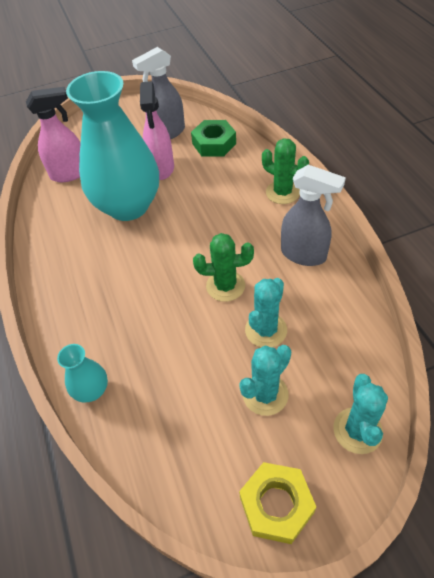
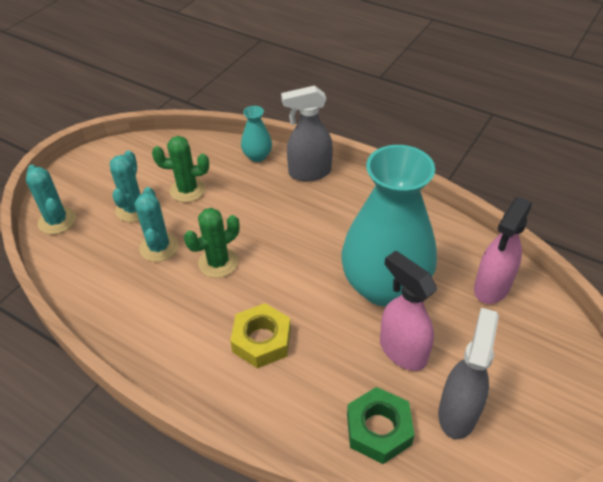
camera: 140 degrees right, 5 degrees down
(276, 505) = (96, 166): yellow nut -> yellow nut (261, 340)
(282, 192) = (231, 397): green cactus -> green cactus (187, 190)
(304, 255) = (161, 329): grey spray bottle -> grey spray bottle (309, 172)

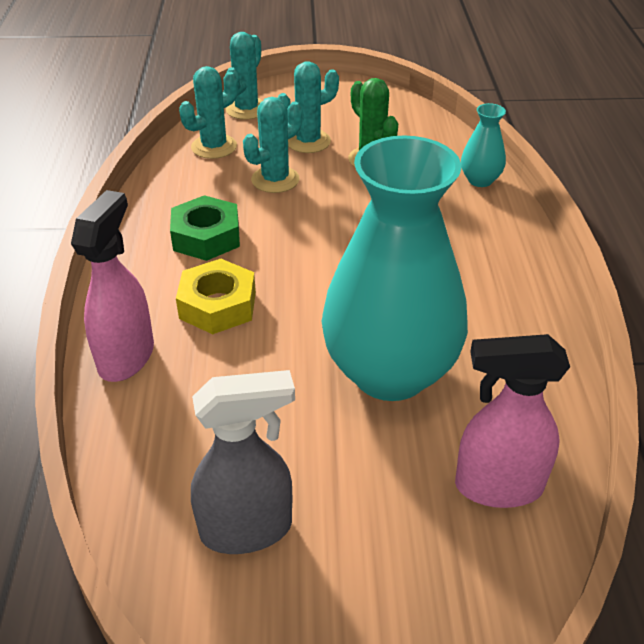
camera: 55 degrees right, 5 degrees down
(83, 261) = (214, 147): none -> turquoise cactus
(218, 262) = (294, 226): green cactus -> none
(309, 172) = (503, 229): grey spray bottle -> none
(378, 429) = (168, 457): green nut -> green nut (206, 237)
(402, 351) = (301, 431): pink spray bottle -> pink spray bottle (127, 356)

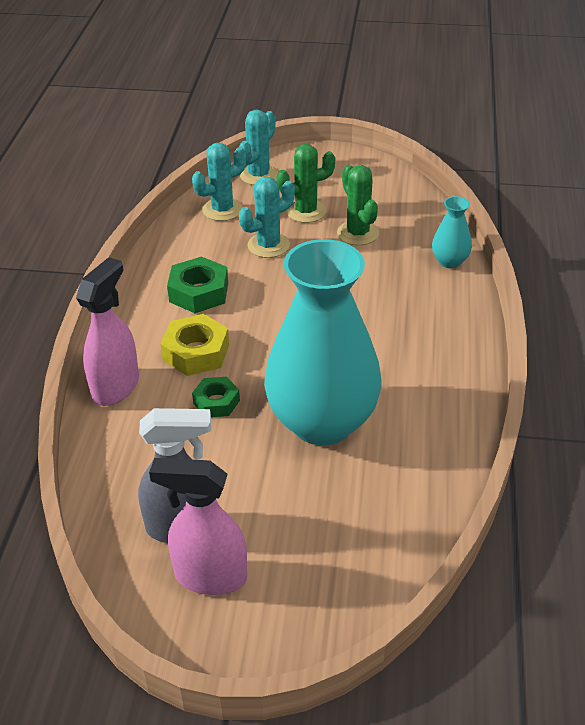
camera: 10 degrees right, 0 degrees up
(255, 362) = (216, 402): none -> green nut
(308, 141) = (306, 211): turquoise cactus -> green cactus
(497, 486) = (382, 520): pink spray bottle -> pink spray bottle (209, 576)

